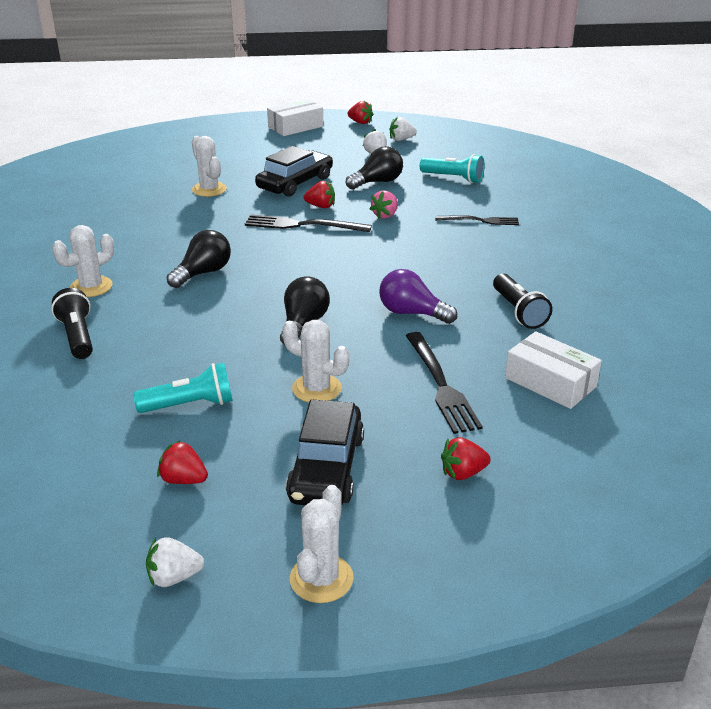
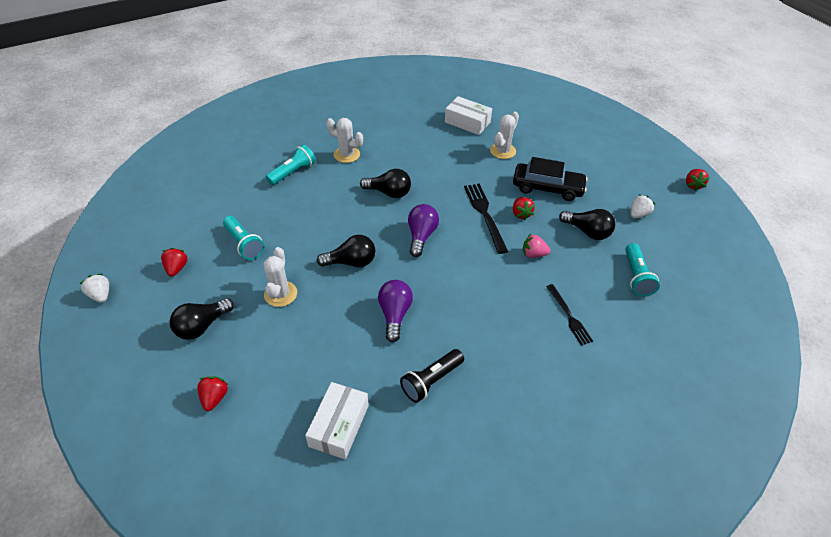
camera: 65 degrees right, 15 degrees up
(77, 336) = (293, 172): black flashlight -> turquoise flashlight
(295, 127) = (646, 153): white box -> white box (467, 122)
(301, 269) = (421, 236): none -> purple light bulb
(321, 579) = (107, 356): white cactus -> none
(326, 468) = (202, 326): black car -> black light bulb
(401, 139) = (683, 220): white strawberry -> none
(441, 385) = (309, 358): black fork -> none
(463, 473) = (214, 398): red strawberry -> red strawberry turned 45 degrees clockwise

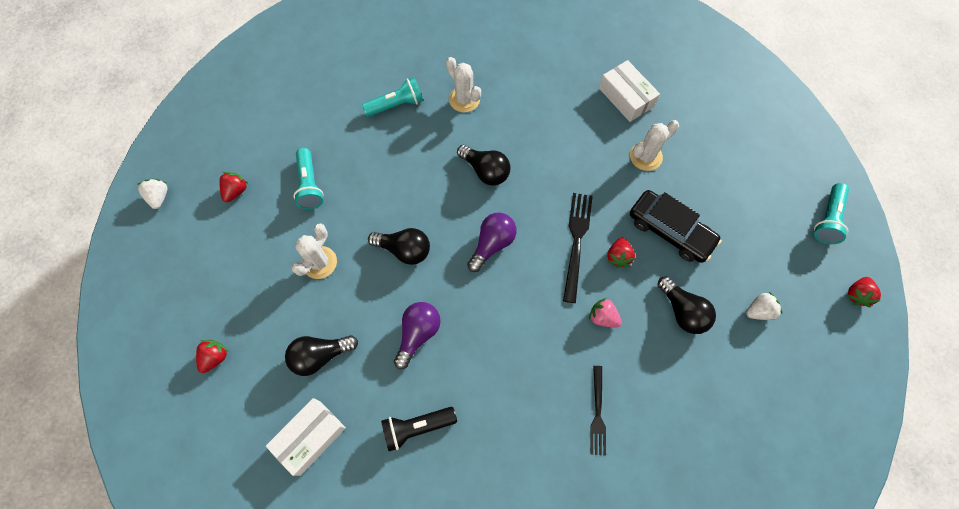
camera: 25 degrees right, 20 degrees up
(202, 326) = (234, 271): black light bulb -> black light bulb (320, 355)
(636, 276) = (703, 395): turquoise flashlight -> turquoise flashlight (827, 219)

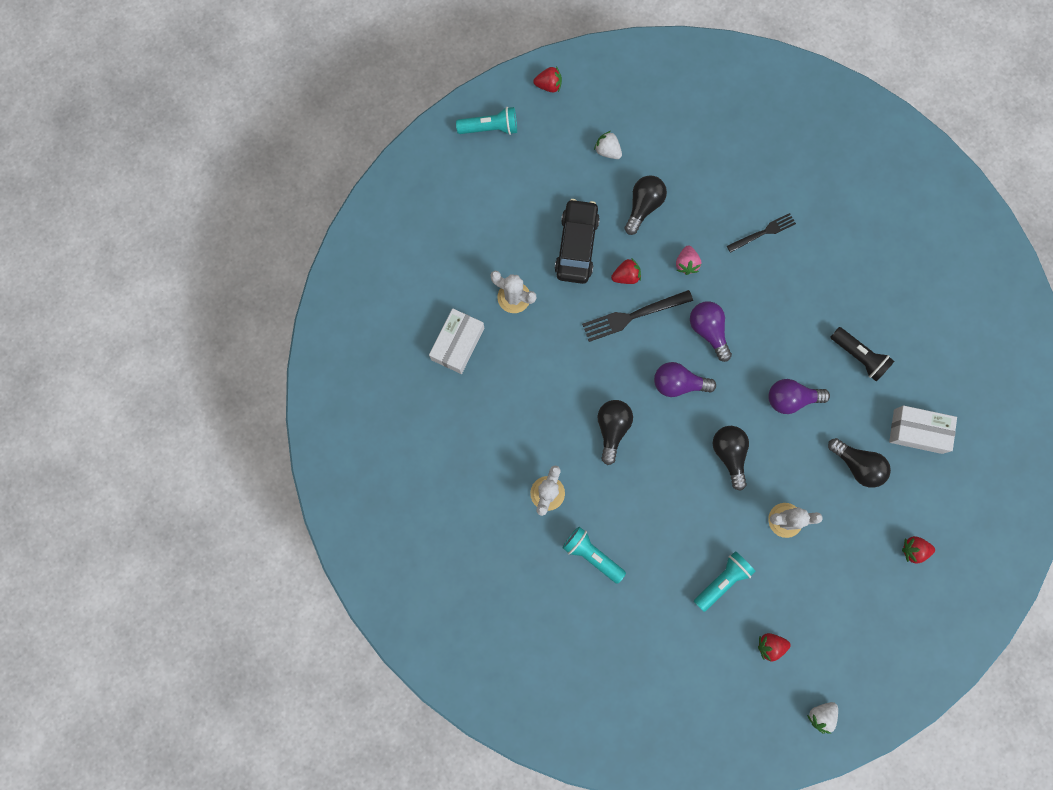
camera: 120 degrees left, 10 degrees up
(525, 298) = (708, 331): none -> purple light bulb

